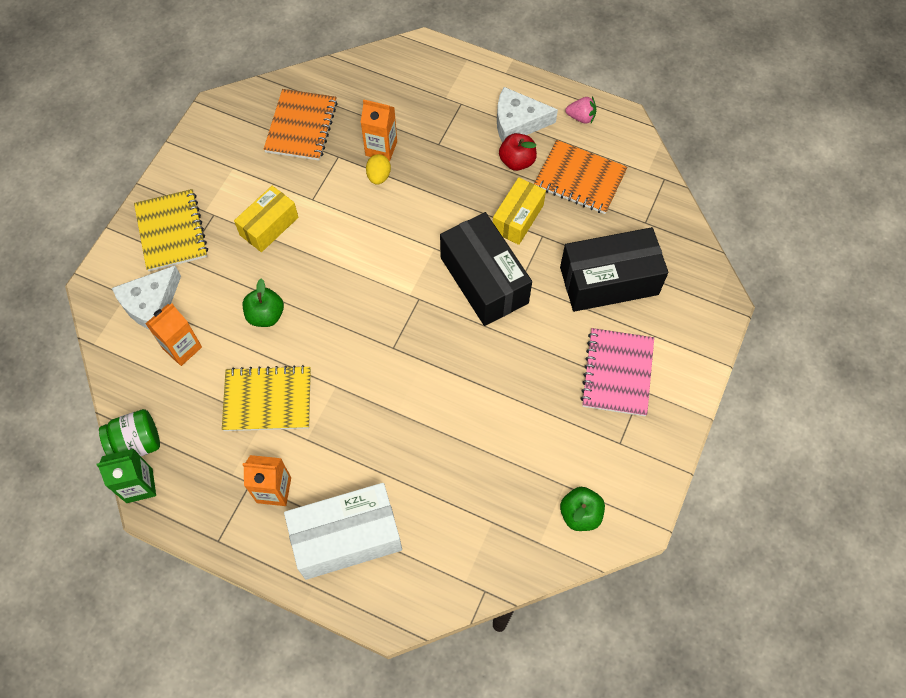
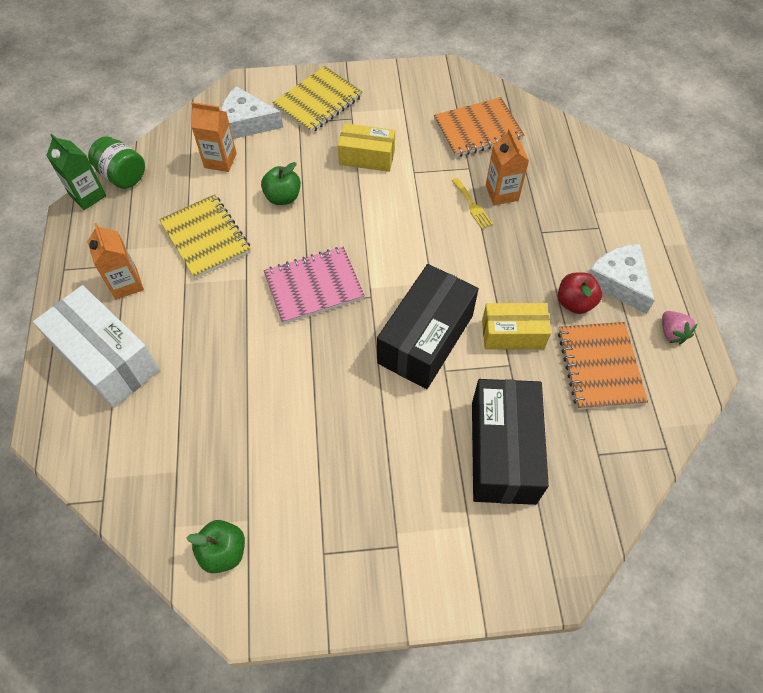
camera: 60 degrees right, 5 degrees down
(379, 176) = (472, 205): yellow egg -> yellow fork
(609, 281) = (503, 451): black box -> black box turned 45 degrees clockwise
(617, 373) = (401, 511): pink notebook -> pink notebook (314, 286)

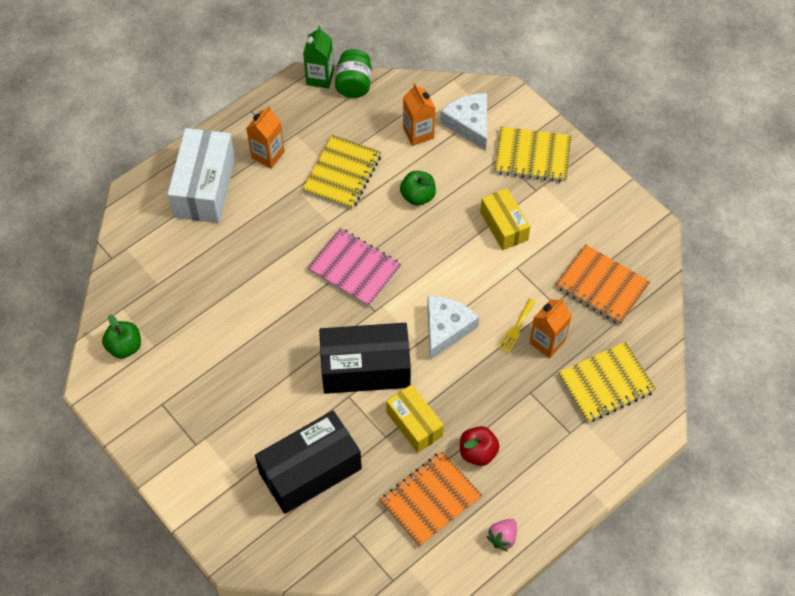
camera: 55 degrees right, 0 degrees up
(570, 178) = (606, 384): none -> yellow notebook
(618, 282) = (523, 474): white cheese -> white cheese (446, 328)

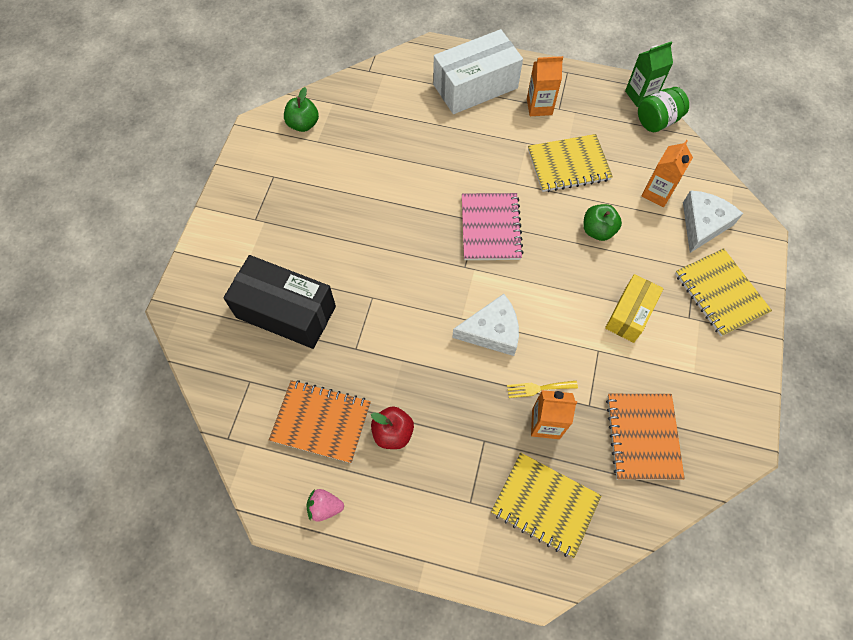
camera: 55 degrees right, 5 degrees up
(365, 368) = (407, 293): black box -> none
(414, 424) = (383, 363): yellow box -> none

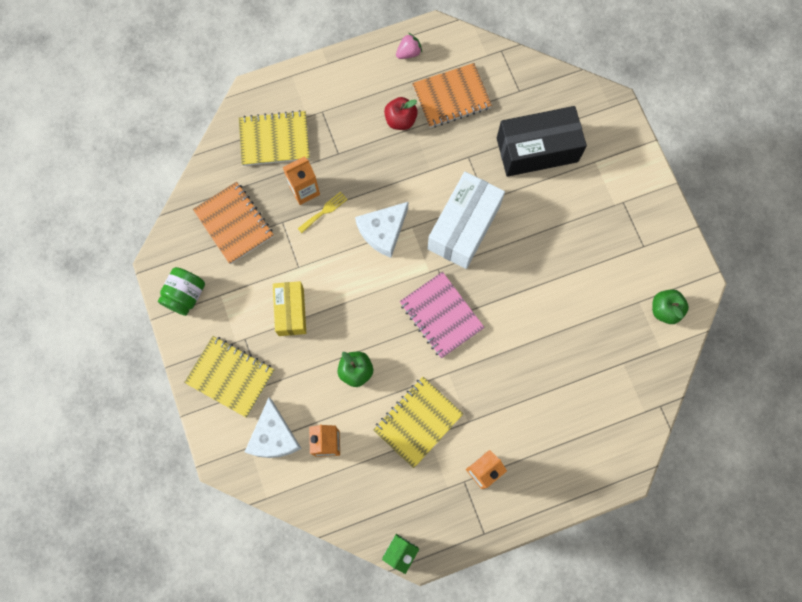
camera: 145 degrees right, 10 degrees up
(475, 86) = (554, 455): white box -> white box (464, 227)
(657, 121) = (368, 529): green jar -> green jar (185, 295)

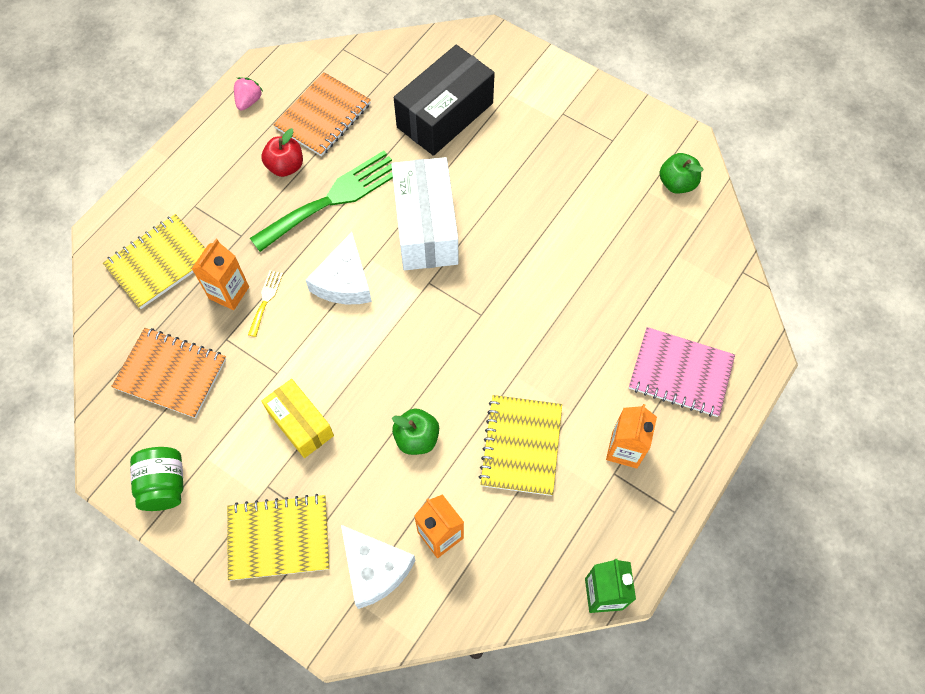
camera: 35 degrees left, 10 degrees down
(416, 165) = (333, 199): none -> green fork
(441, 316) = (466, 325): pink notebook -> pink notebook (680, 373)

